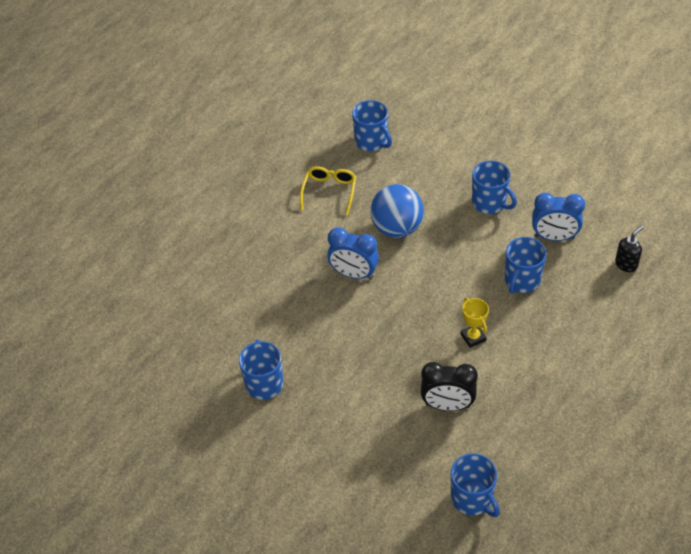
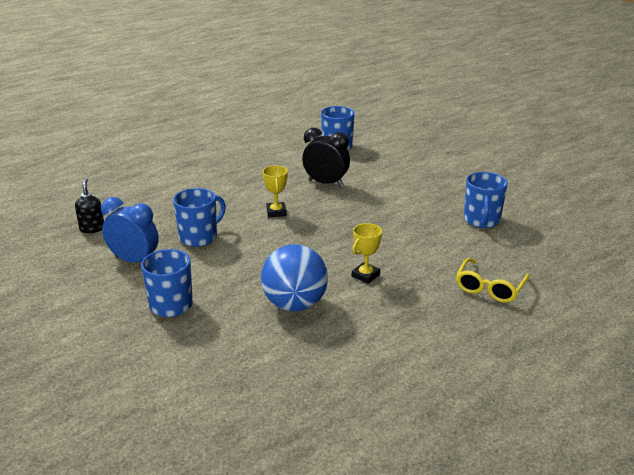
camera: 165 degrees left, 20 degrees down
(329, 192) = (360, 363): yellow glasses -> yellow glasses (489, 288)
(353, 274) = (365, 275): blue clock -> yellow trophy
(371, 141) = (267, 417): blue mug -> none
(626, 264) = (92, 228): black soap dispenser -> black soap dispenser turned 105 degrees clockwise

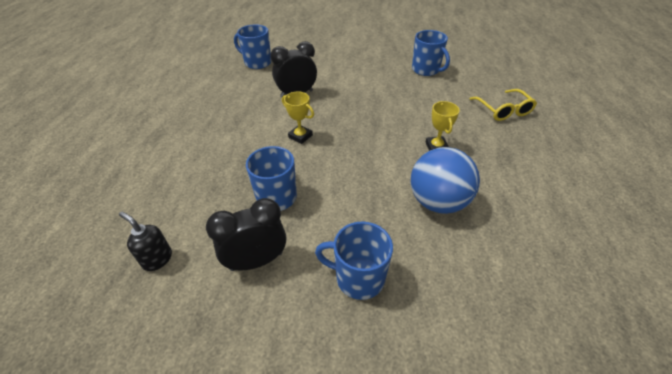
camera: 45 degrees left, 15 degrees up
(134, 261) = (256, 261): blue clock -> black clock

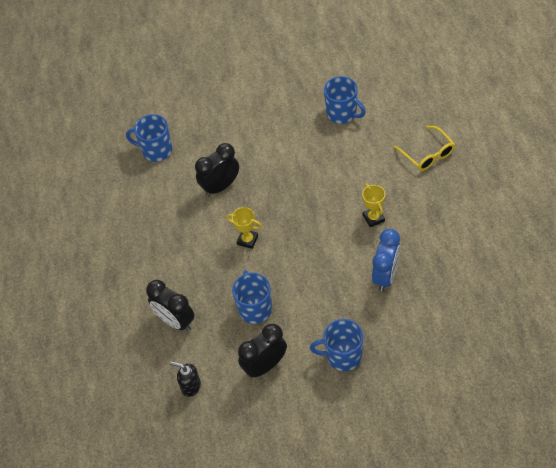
camera: 10 degrees left, 10 degrees up
(188, 186) = (175, 321): none -> black clock
(438, 202) = (386, 276): blue ball -> blue clock

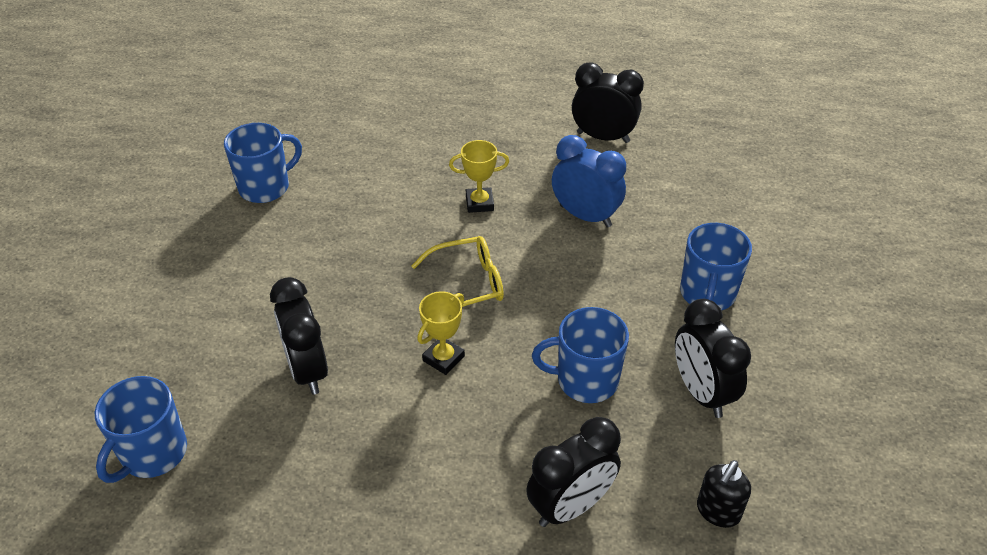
camera: 80 degrees left, 10 degrees down
(427, 154) = (400, 126): yellow glasses -> yellow glasses (468, 284)
(470, 266) = (603, 137): none -> black clock

